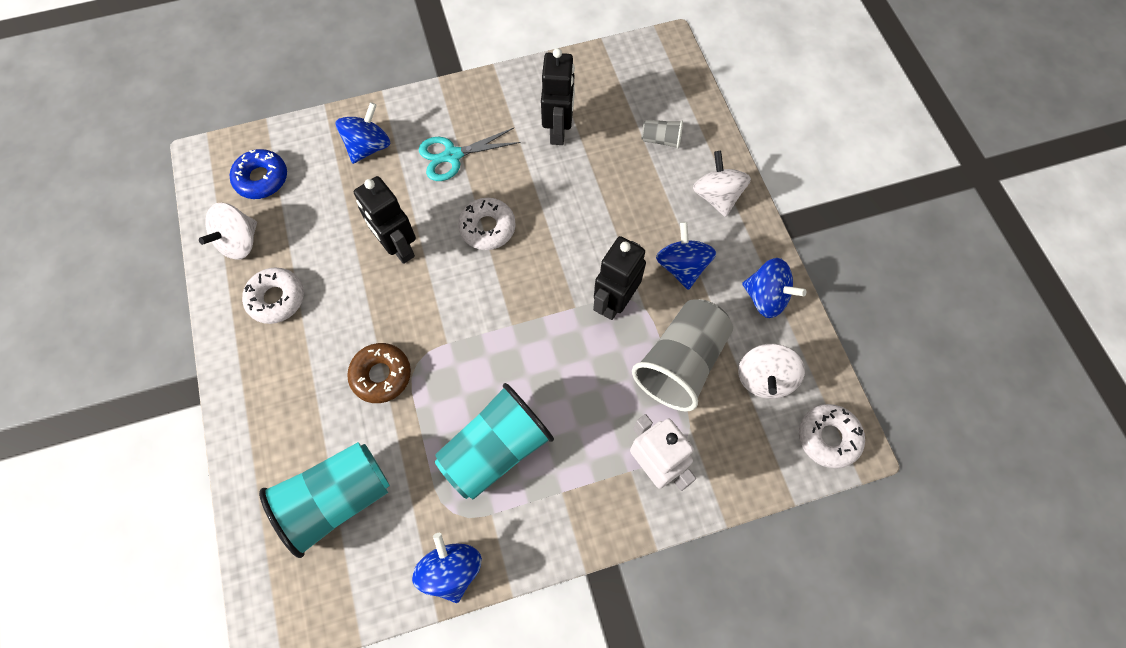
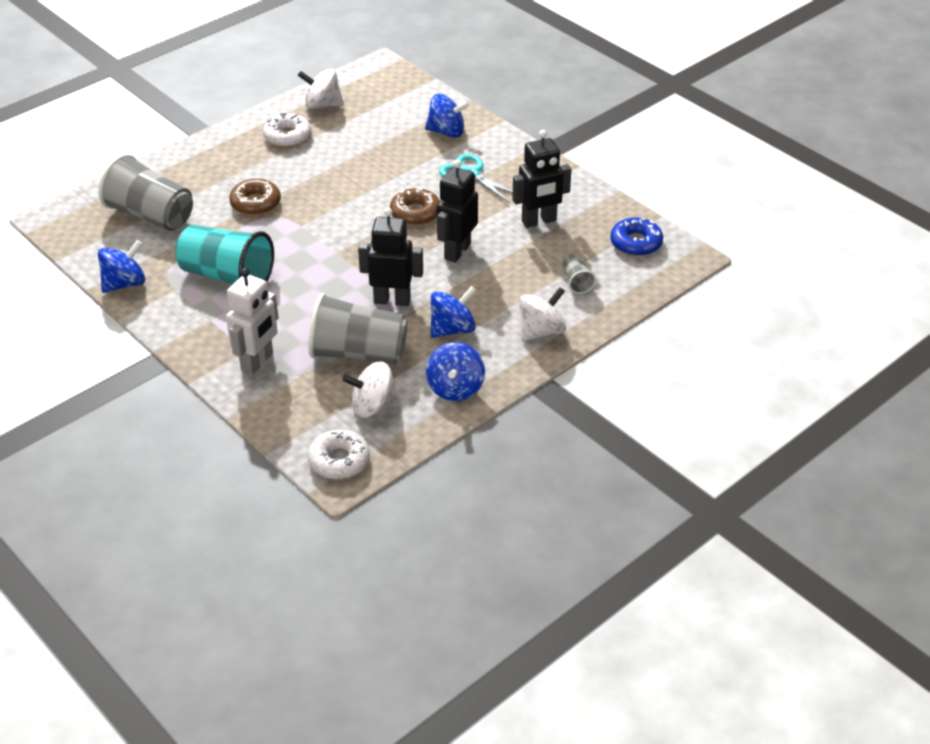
camera: 65 degrees right, 25 degrees down
(261, 178) = (381, 95): blue donut -> blue donut (636, 243)
(337, 499) = (151, 215): turquoise cup -> grey cup
(398, 248) = (367, 176): black robot -> black robot (457, 251)
(487, 228) = (415, 213): white donut -> brown donut

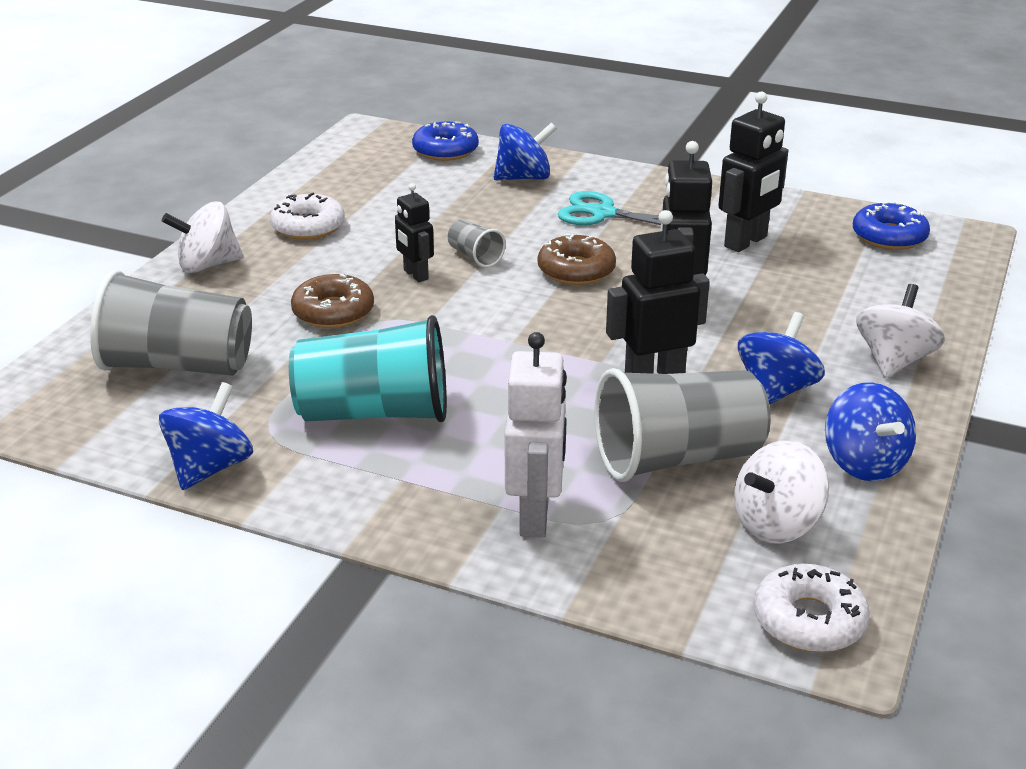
camera: 25 degrees left, 10 degrees down
(320, 190) = (415, 275): none -> black robot
(322, 105) = (325, 184): white spinning top -> white spinning top (207, 265)
(417, 96) = (445, 150): none -> blue donut
(576, 282) = (870, 294): grey cup -> grey cup (475, 256)

